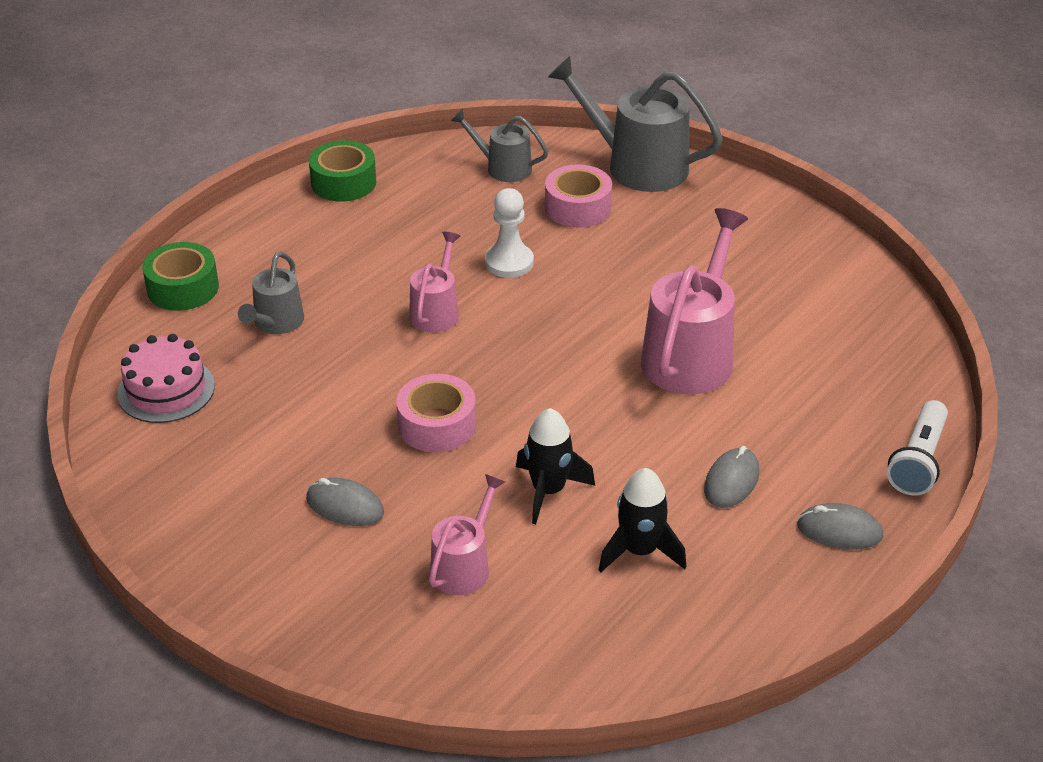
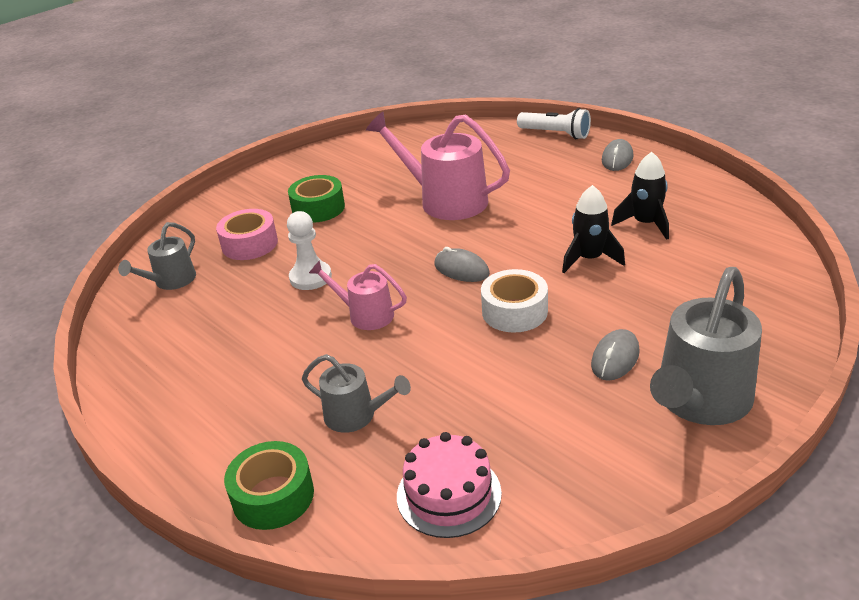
camera: 80 degrees left, 5 degrees down
(343, 182) = (137, 379): green tape -> green tape (318, 208)
(437, 425) = (514, 311): pink tape -> white tape
(464, 566) = (673, 295): pink watering can -> none
(637, 165) = (207, 217): grey watering can -> grey watering can (699, 401)
(731, 481) = (576, 190): grey mouse -> grey mouse (461, 269)

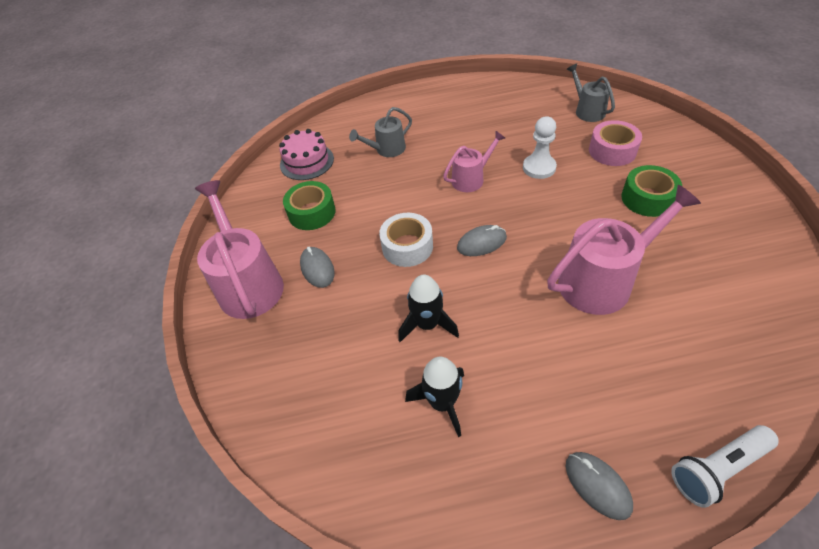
camera: 125 degrees right, 15 degrees up
(273, 496) = (365, 113): green tape -> green tape (312, 212)
(699, 401) = (248, 283): grey watering can -> pink watering can

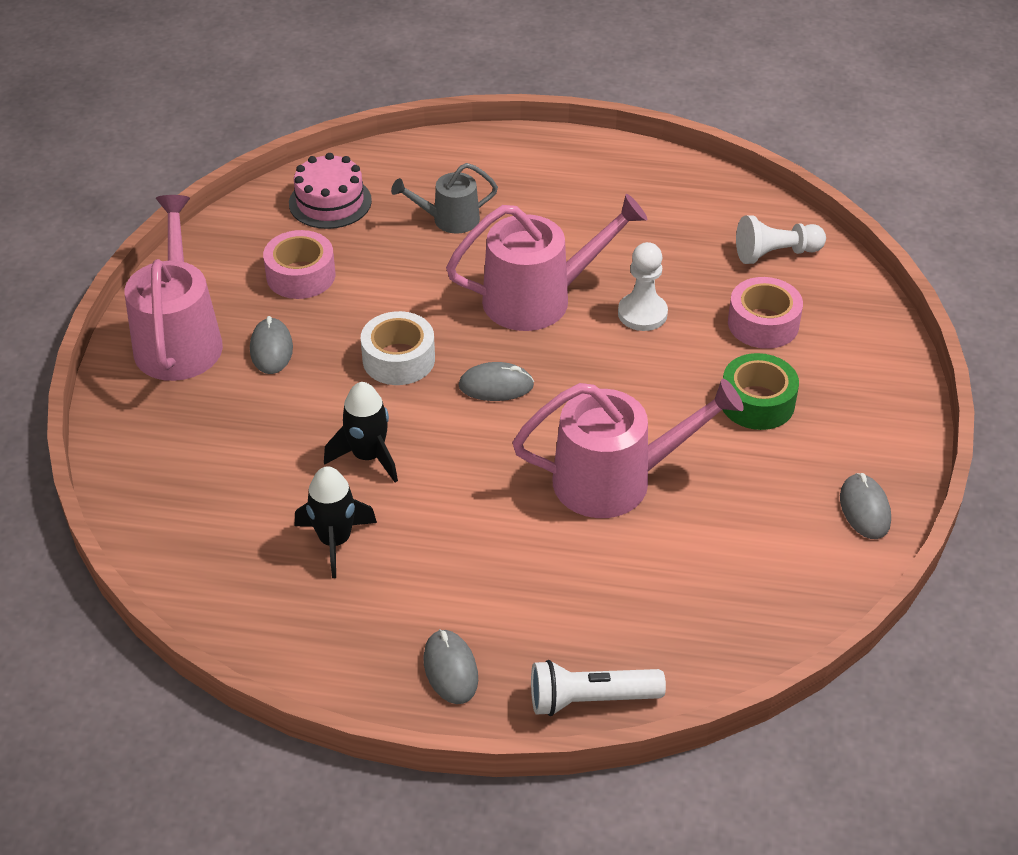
camera: 15 degrees right, 5 degrees down
(312, 212) = (301, 275): green tape -> pink tape
(471, 179) = (539, 299): pink watering can -> pink watering can, size x1.79
(587, 110) = (775, 253): grey watering can -> white pawn
(768, 244) = (864, 509): none -> grey mouse

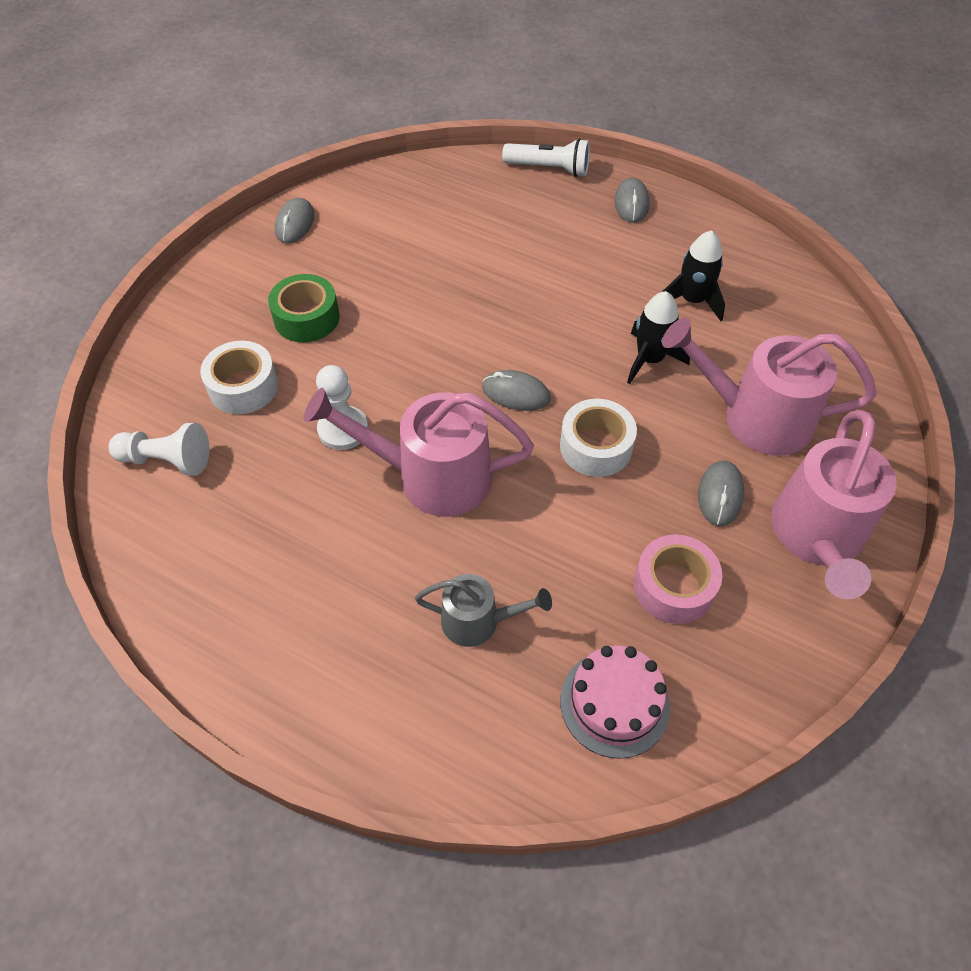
camera: 160 degrees left, 10 degrees up
(616, 480) = (458, 289): pink watering can -> pink watering can (755, 417)
(763, 324) = (243, 387): pink tape -> white tape

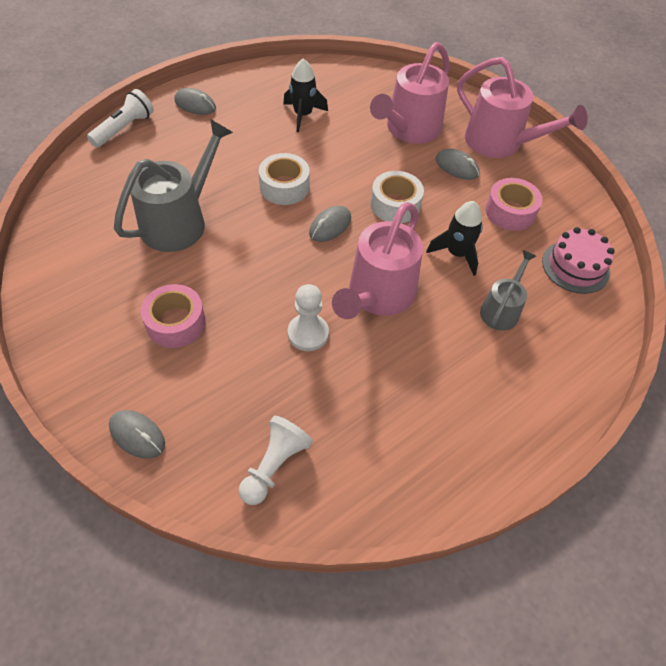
camera: 70 degrees left, 0 degrees up
(243, 387) = (225, 388): white tape -> white tape (284, 187)
(295, 224) = (54, 299): grey mouse -> grey mouse (137, 435)
(306, 318) = (176, 323): green tape -> pink tape
(443, 265) = (180, 221): none -> grey watering can
(650, 359) = (339, 153): black rocket -> black rocket (456, 253)

